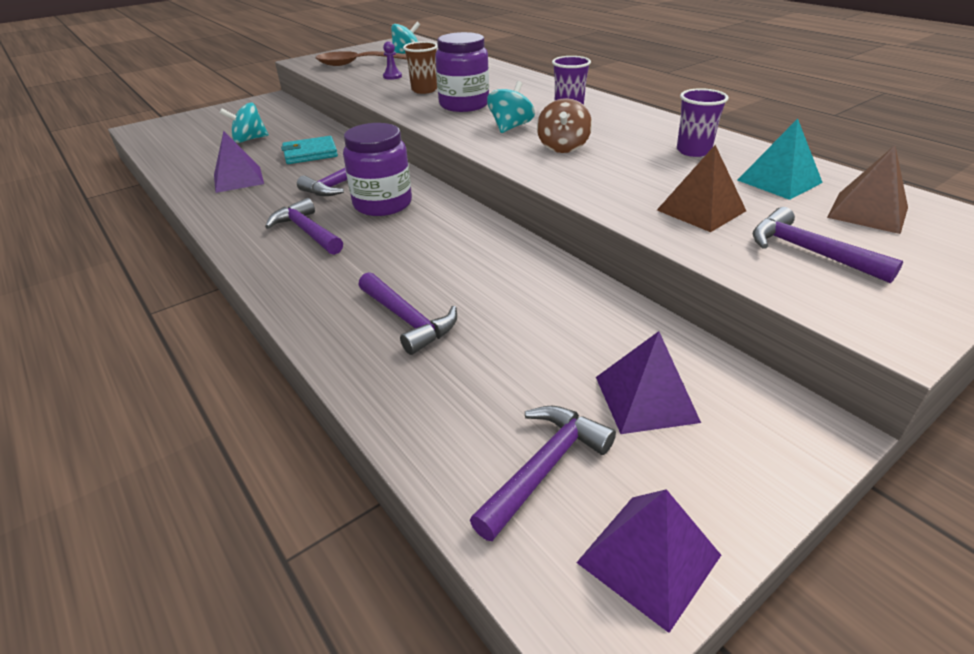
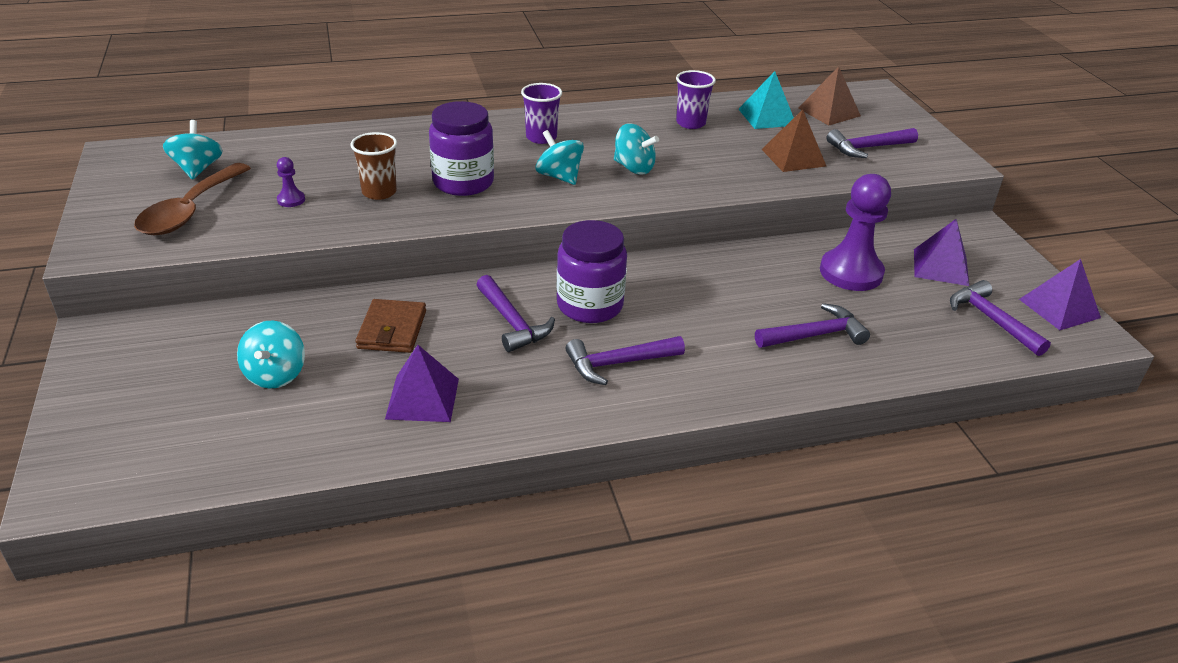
camera: 70 degrees left, 0 degrees up
(310, 153) = (392, 330): turquoise wallet -> brown wallet
(557, 325) = (851, 272): none -> purple pawn
(563, 147) = (633, 168): brown spinning top -> turquoise spinning top

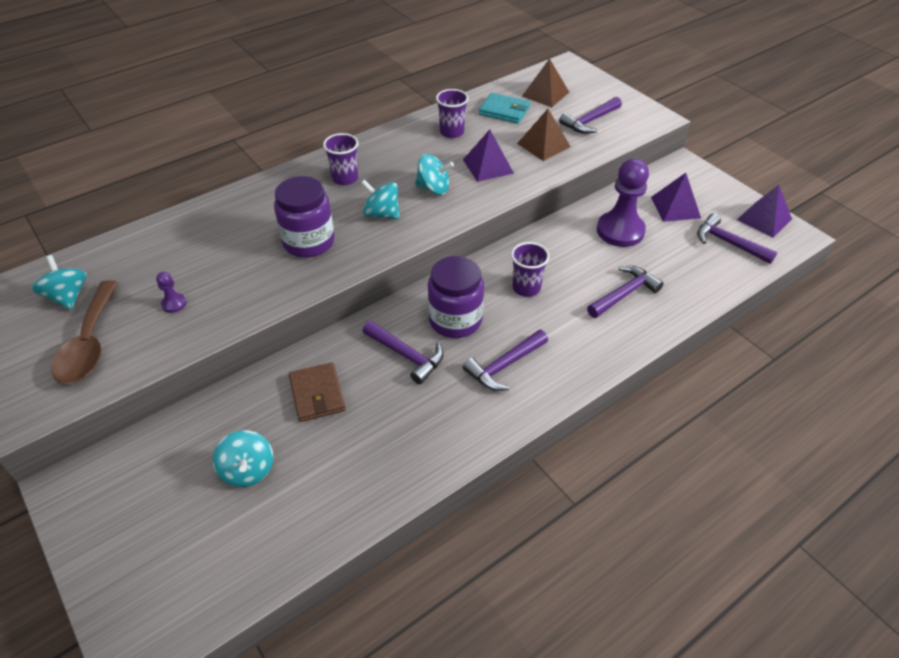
camera: 20 degrees left, 10 degrees up
(379, 192) = (245, 273): brown cup -> none
(422, 398) = (378, 449): purple pyramid -> purple pyramid (488, 166)
(695, 297) = (526, 288): none -> purple cup
(767, 117) = (504, 111): turquoise pyramid -> turquoise wallet

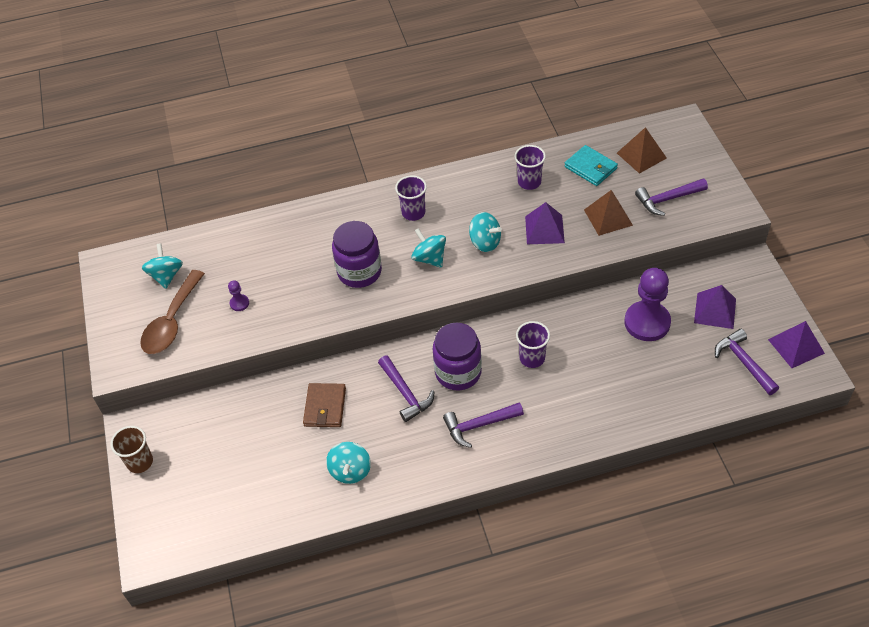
camera: 25 degrees right, 5 degrees up
(88, 527) = (140, 462): none -> brown cup
(248, 470) = (255, 453): turquoise spinning top -> turquoise spinning top (350, 471)
(624, 294) = (615, 387): purple hammer -> none

